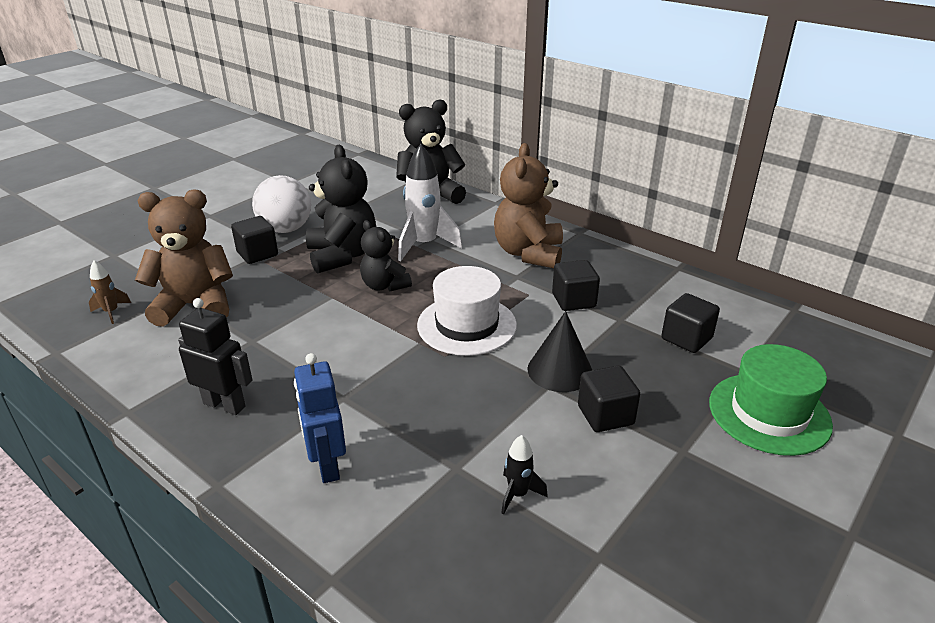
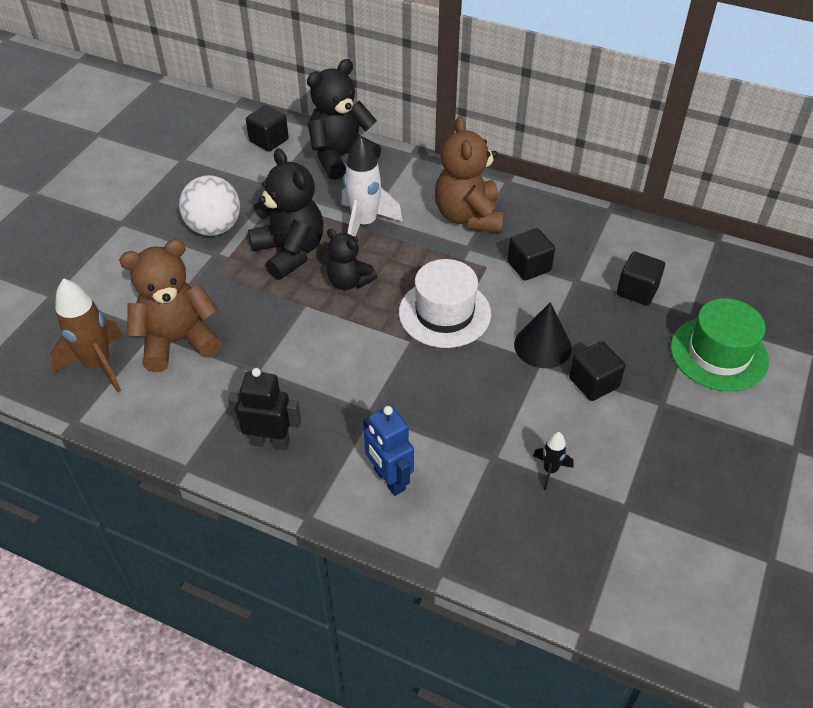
camera: 15 degrees left, 15 degrees up
(111, 312) = (98, 365): brown rocket -> brown rocket, size x2.03
(257, 254) = (202, 265): black cube -> black cube (269, 140)

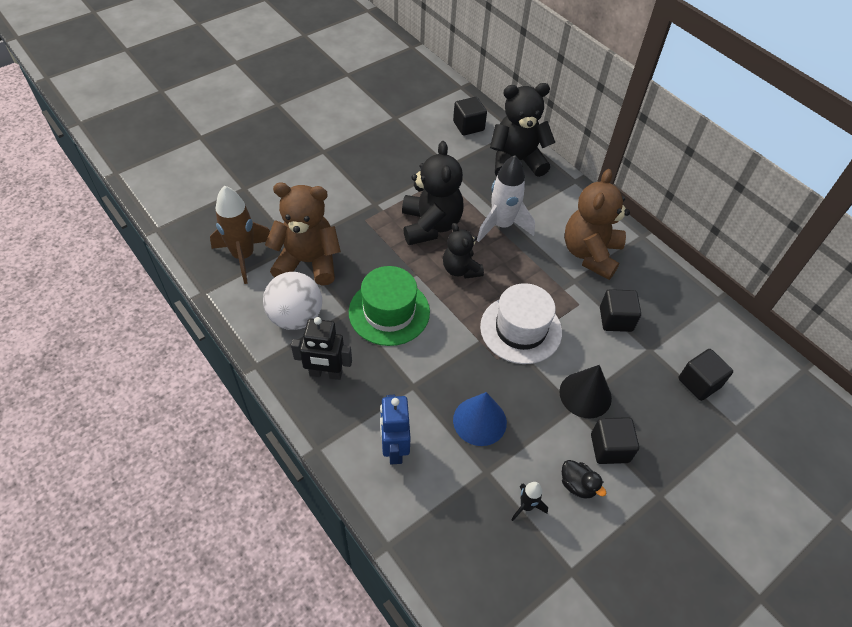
camera: 25 degrees right, 5 degrees up
(214, 228) = (386, 182): white ball -> white ball (296, 317)
(270, 442) = (325, 373): black robot -> black robot turned 150 degrees clockwise
(457, 415) = (479, 421): none -> blue cone
(585, 429) = (577, 485): none -> black duck
(718, 354) = (740, 475): green hat -> green hat (389, 312)

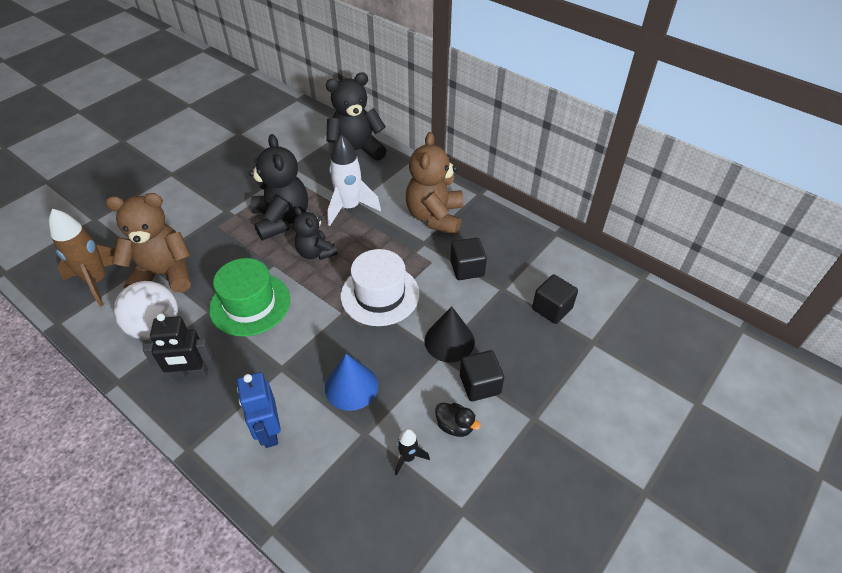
camera: 10 degrees left, 5 degrees down
(468, 126) = (308, 130): black cube -> none

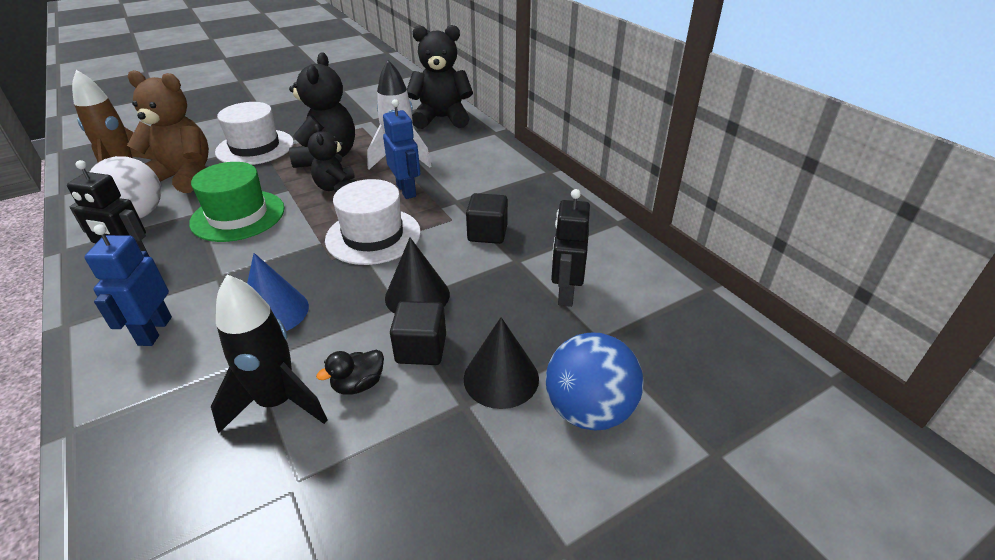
camera: 20 degrees right, 10 degrees down
(206, 224) = (255, 147): none -> white hat
(377, 241) = (406, 190): none -> blue robot
(408, 457) = (277, 402): black rocket -> black rocket, size x2.03
(435, 217) = (484, 182): brown teddy bear -> none
(455, 426) = (358, 384): black duck -> black duck turned 90 degrees clockwise
(546, 390) = (501, 378): none -> black cone
(552, 308) = (565, 293): black cube -> black robot
(613, 397) = (589, 410): none -> blue ball

